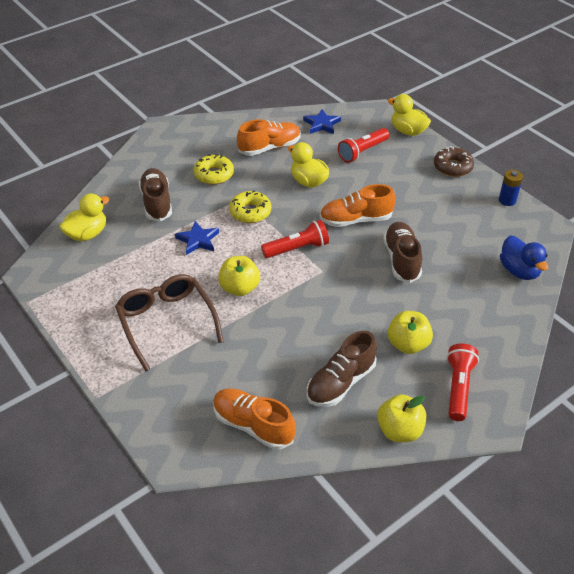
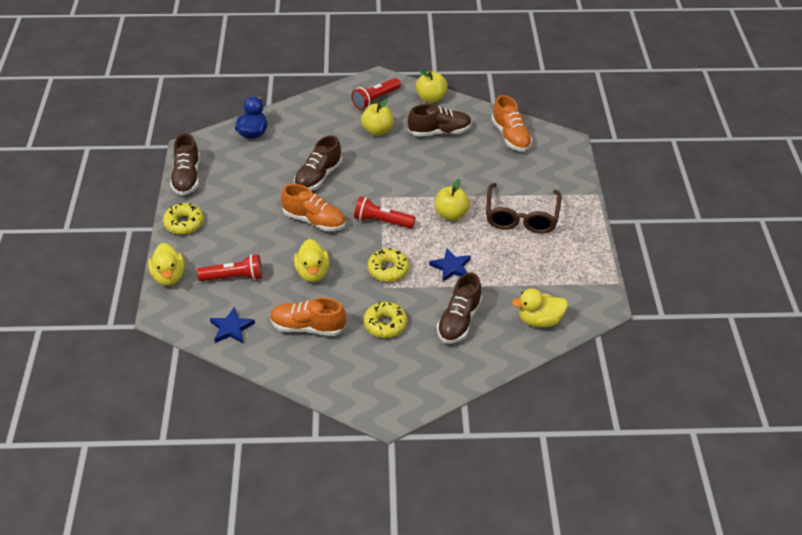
camera: 145 degrees left, 0 degrees up
(452, 167) = (184, 223): brown donut -> yellow donut
(507, 200) = (187, 177): blue battery -> brown shoe

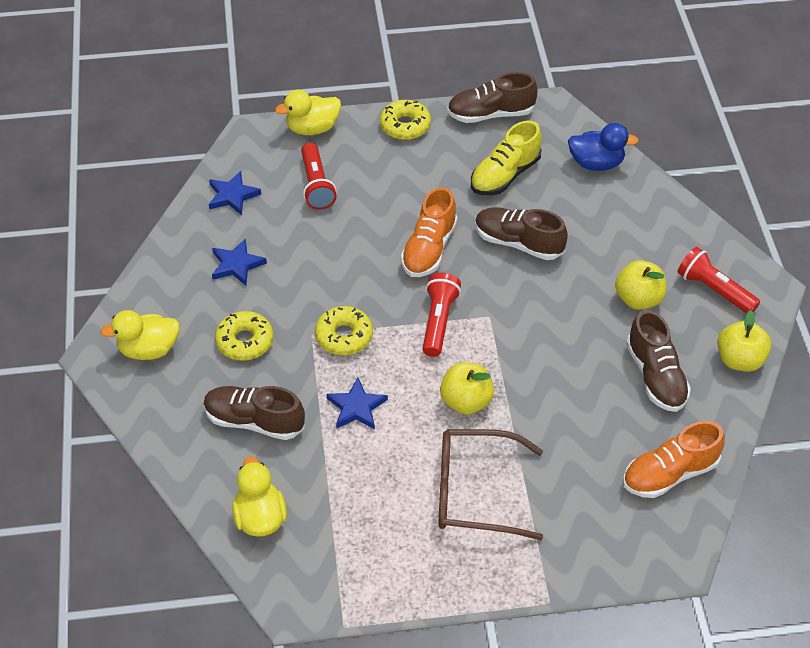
camera: 85 degrees right, 5 degrees up
(252, 177) = (505, 175): none -> yellow shoe
(307, 327) = (237, 265): orange shoe -> blue star
(312, 273) = (331, 258): yellow duck -> yellow duck (148, 349)

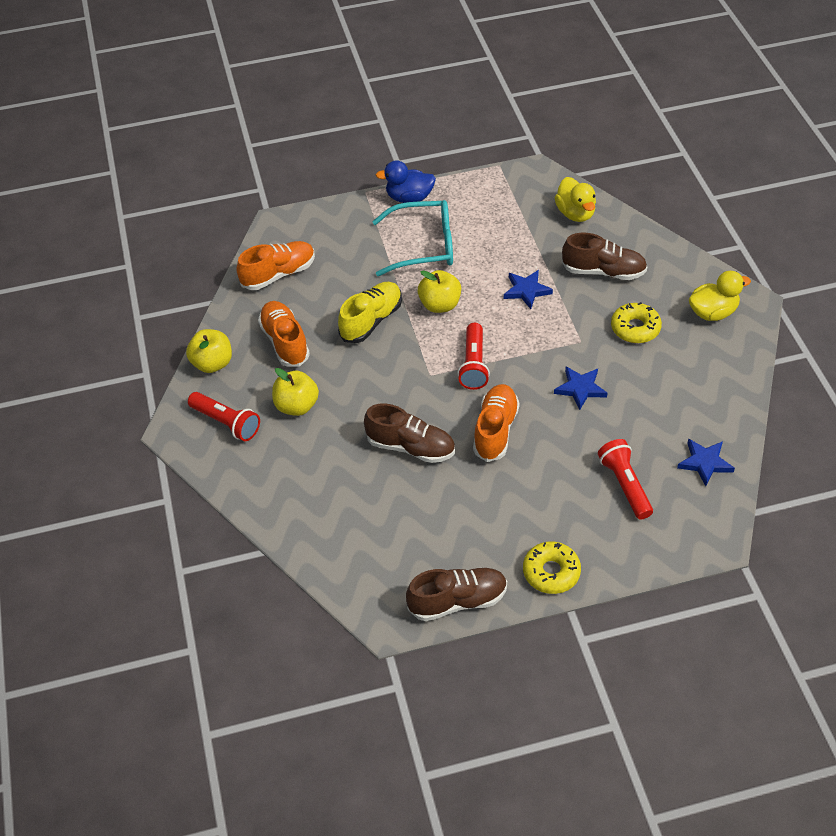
camera: 175 degrees right, 0 degrees up
(237, 265) = (670, 393): blue star -> blue star (580, 388)
(312, 128) = (653, 555): yellow duck -> none
(344, 336) = (552, 342): yellow donut -> none
(476, 492) = (423, 246): brown glasses -> turquoise glasses
(505, 175) = (432, 521): yellow shoe -> yellow shoe (371, 320)
(596, 163) = (336, 549): blue duck -> blue duck (409, 198)
(656, 376) = (285, 342): brown shoe -> orange shoe

